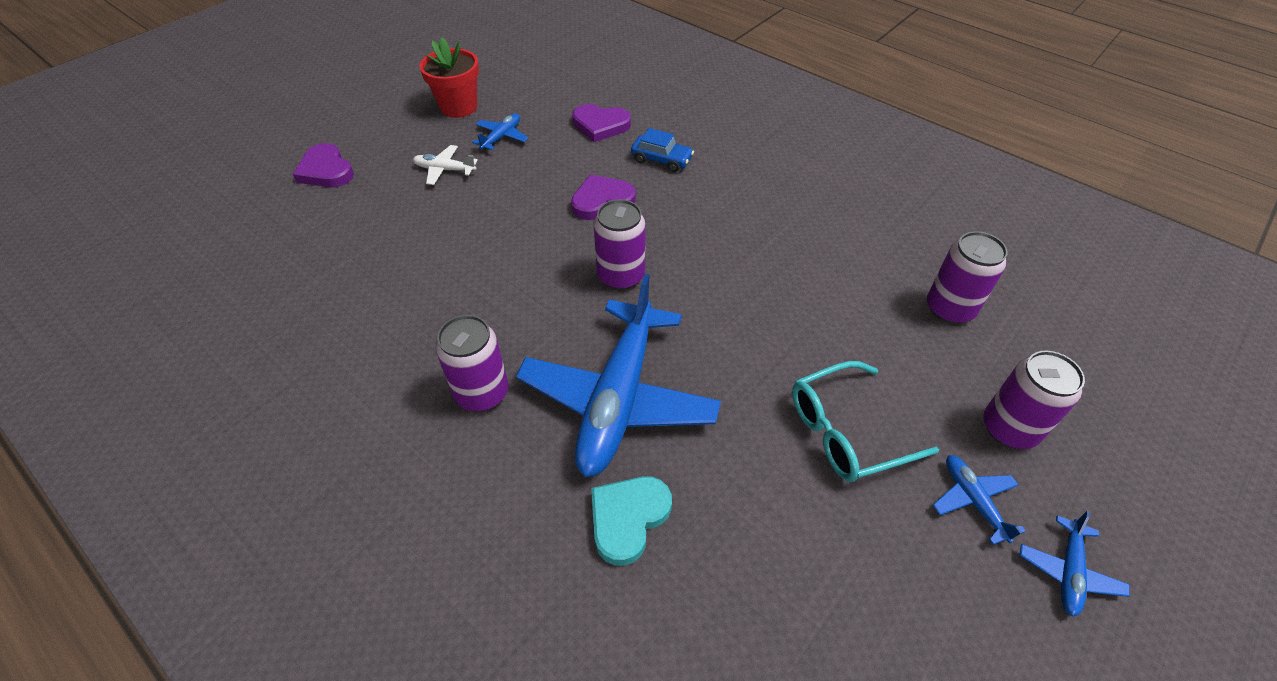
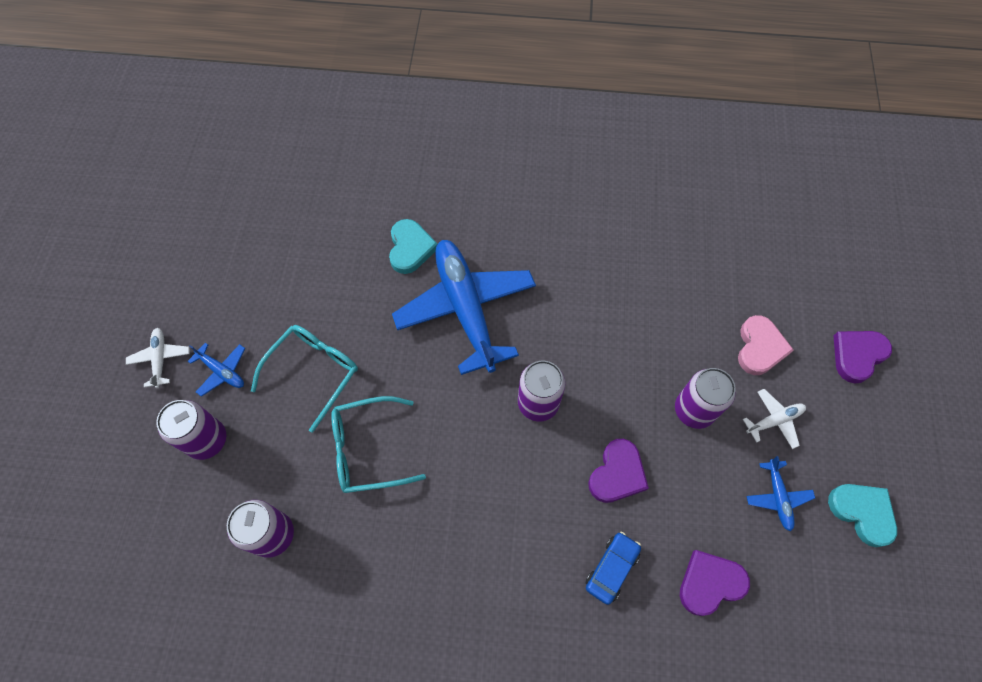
camera: 145 degrees right, 15 degrees up
(326, 171) = (857, 355): purple heart -> purple heart turned 60 degrees counterclockwise
(387, 213) = (760, 347): none -> pink heart
(459, 107) = (862, 512): red flower pot -> turquoise heart
(482, 393) = (547, 263): purple can -> purple can (694, 410)
(661, 160) = (612, 568): blue car -> blue car turned 135 degrees clockwise
(817, 326) = (368, 449): none -> turquoise glasses
(1068, 572) = (160, 359): blue plane -> white plane

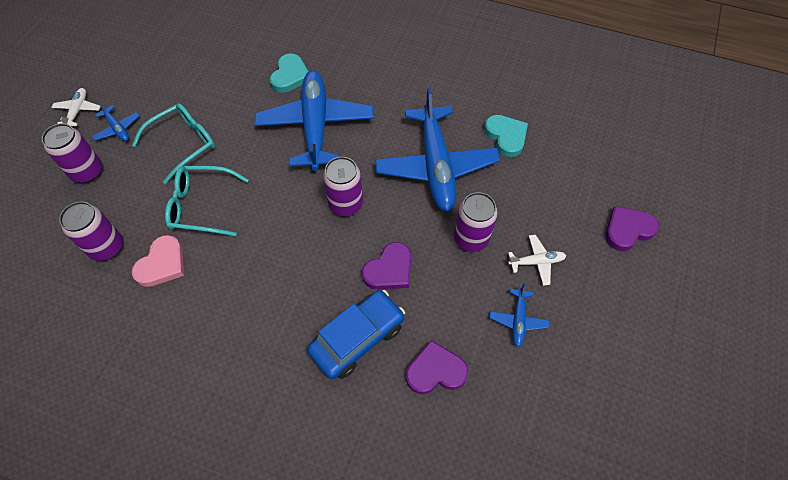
camera: 15 degrees right, 5 degrees down
(612, 568) = (357, 338): blue car -> blue car, size x1.69
(624, 328) = (436, 166): none -> blue plane
(760, 347) = (544, 205): pink heart -> pink heart (162, 264)
(862, 512) = (589, 351): turquoise heart -> turquoise heart (506, 136)

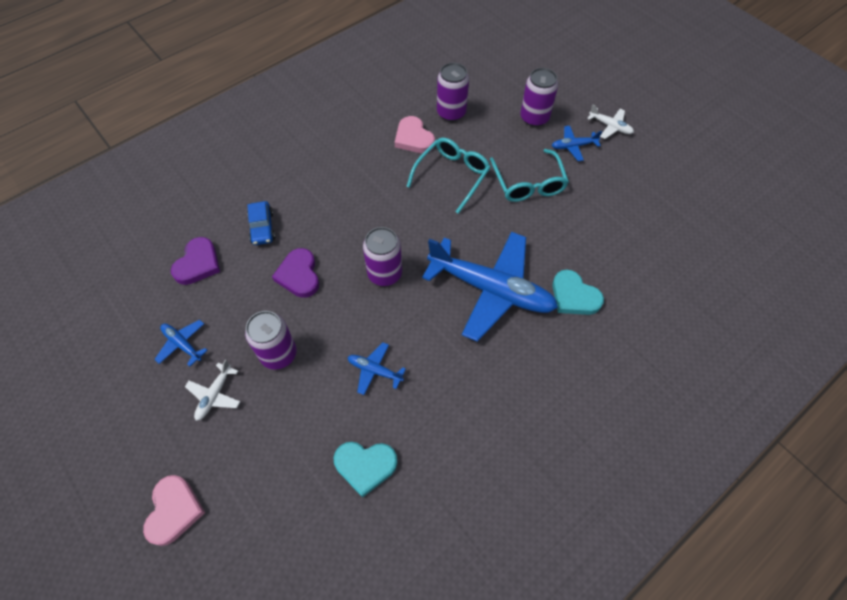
camera: 120 degrees right, 0 degrees up
(357, 338) = (262, 228): blue car -> blue car, size x0.59
(436, 166) = (374, 370): blue plane -> blue plane, size x0.42
(627, 230) = (174, 510): purple heart -> pink heart

